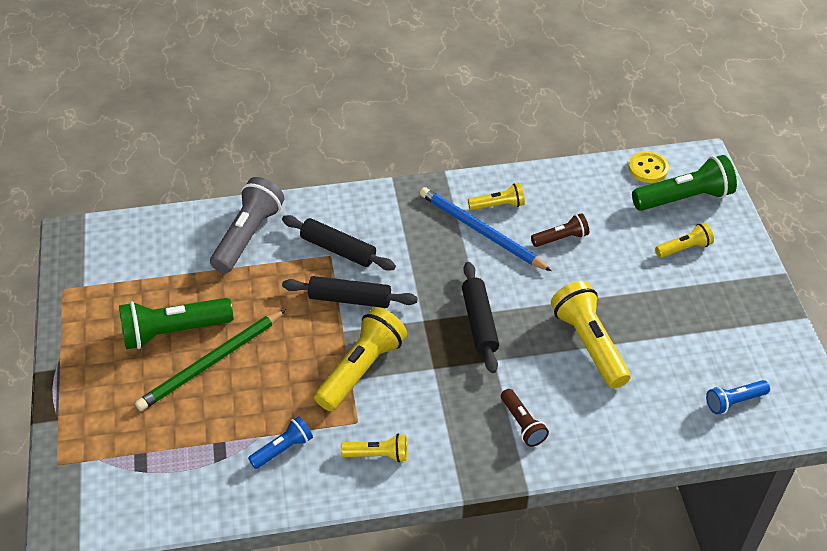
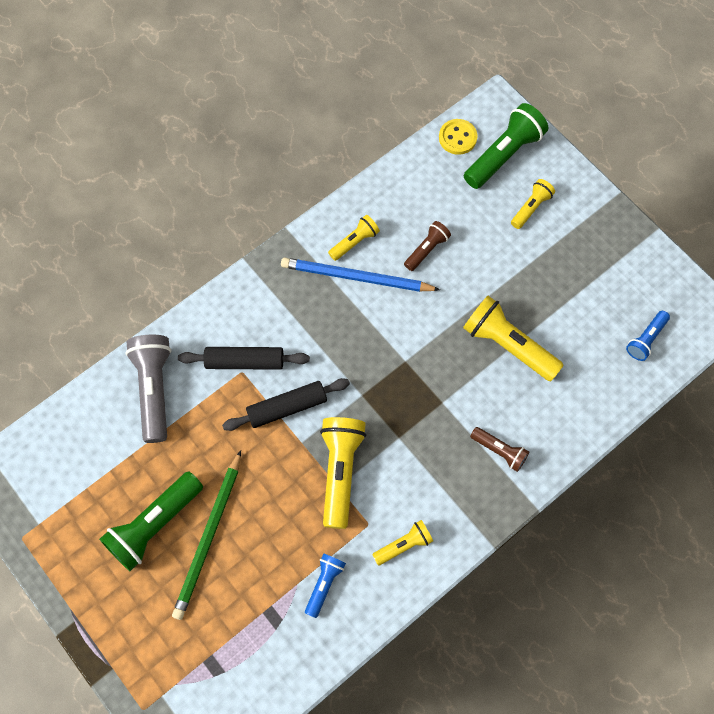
camera: 30 degrees left, 20 degrees up
(479, 322) = (409, 372): black rolling pin -> none

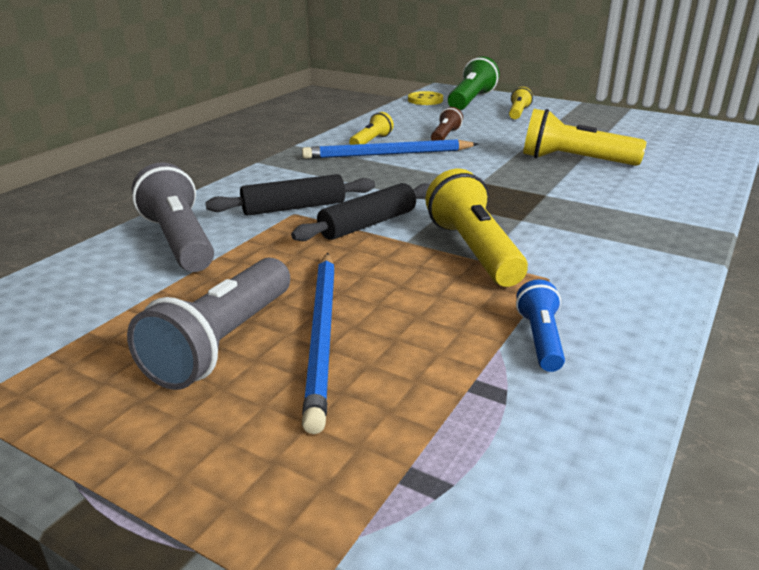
camera: 20 degrees left, 40 degrees down
(154, 525) = (222, 343): green flashlight -> grey flashlight
(209, 537) = (322, 335): green pencil -> blue pencil
(404, 545) = (613, 284): yellow flashlight -> none
(499, 451) = (642, 208): brown flashlight -> none
(645, 339) = (692, 142): blue flashlight -> none

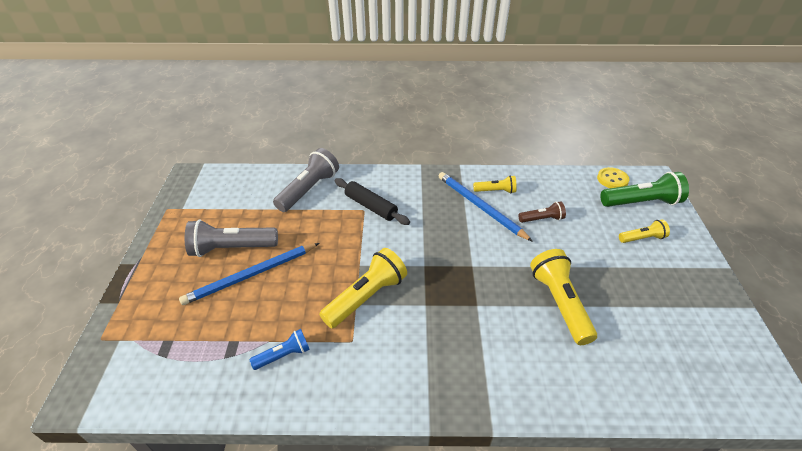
camera: 60 degrees right, 15 degrees up
(368, 224) = (370, 242): black rolling pin -> none

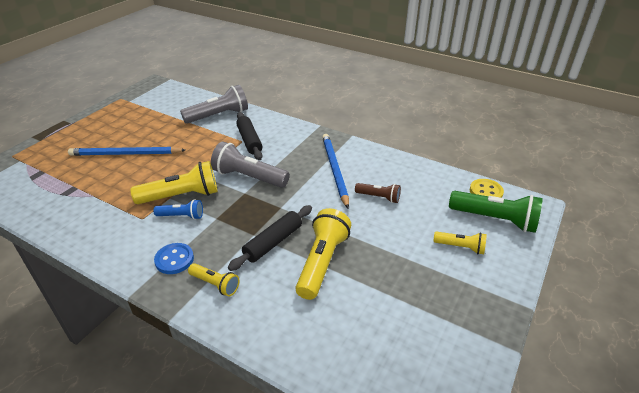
camera: 30 degrees right, 5 degrees down
(232, 248) = (131, 134): grey flashlight -> grey flashlight (248, 177)
(284, 355) = (93, 208): blue flashlight -> blue flashlight (182, 216)
(432, 368) = (174, 259): none -> blue button
(496, 191) = (361, 163): yellow flashlight -> yellow flashlight (215, 284)
(502, 304) = (273, 242): none -> black rolling pin

